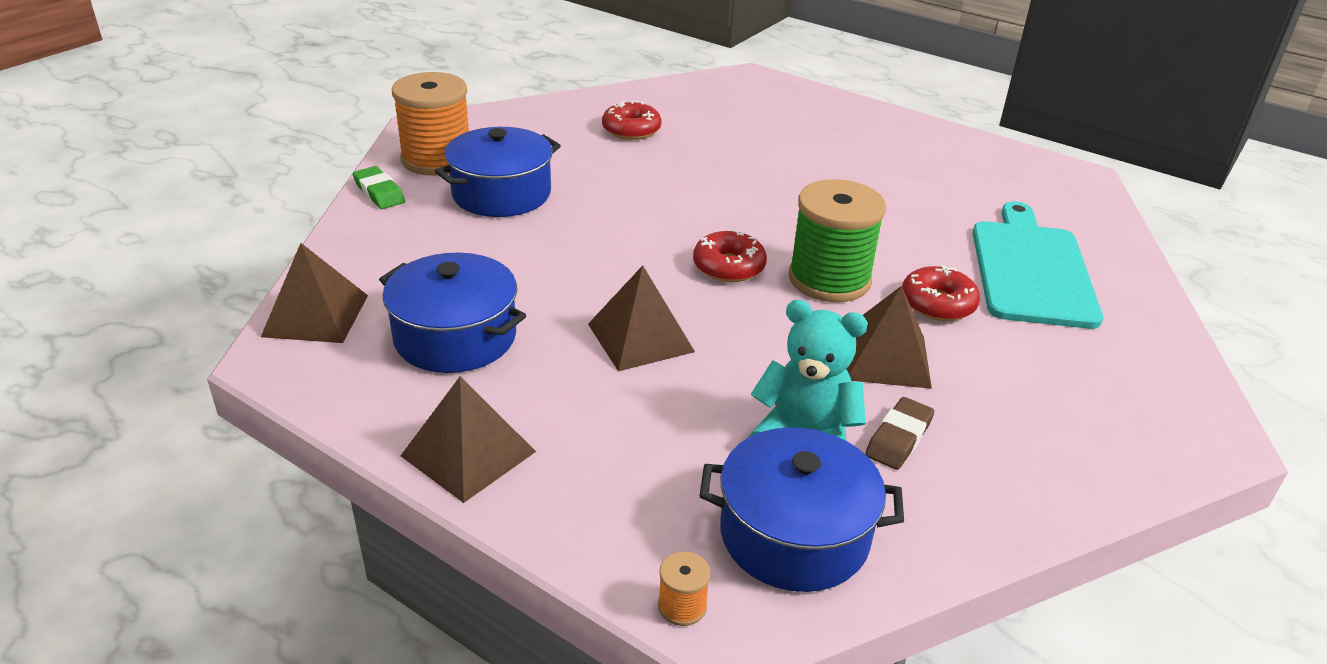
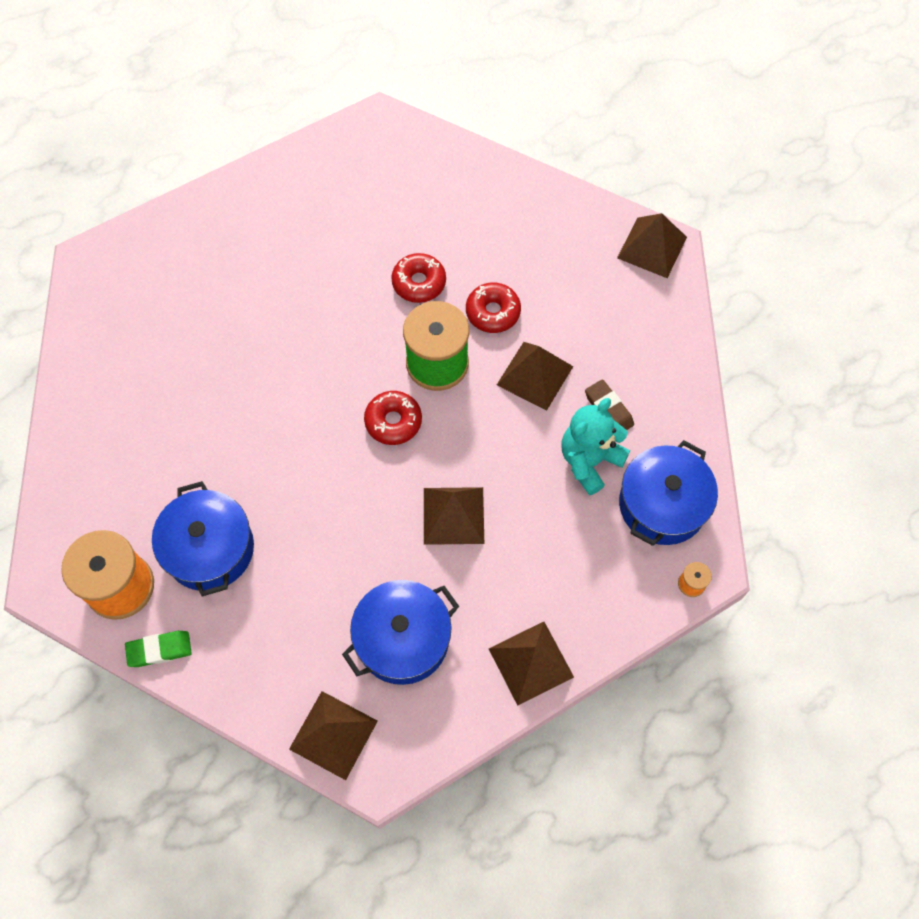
camera: 65 degrees left, 30 degrees up
(631, 130) = (145, 405): red donut -> red donut (419, 283)
(1031, 269) = (479, 232): turquoise cutting board -> none
(1193, 420) = (652, 247): none -> brown pyramid

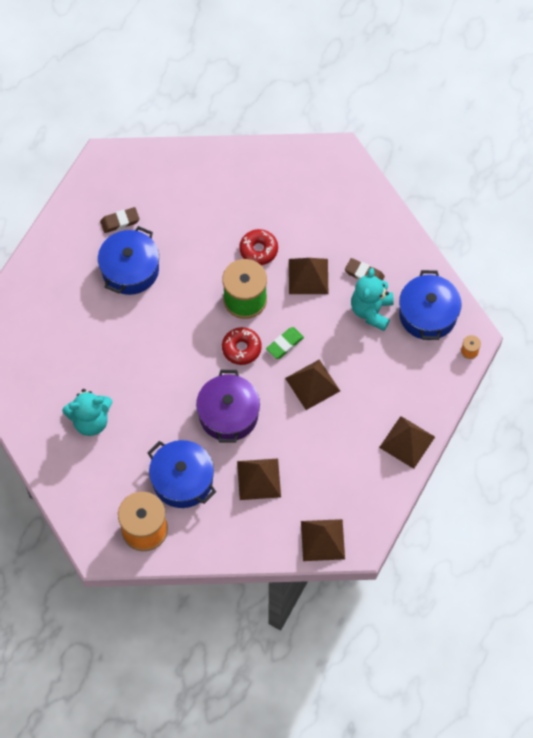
camera: 30 degrees left, 0 degrees up
(153, 412) = (90, 420): none -> turquoise teddy bear
(159, 650) = (193, 550): green eraser -> green eraser (285, 344)
(322, 496) = (228, 414): none -> purple pot
(349, 198) = (120, 221): none -> brown eraser
(403, 639) = (328, 468): blue pot -> blue pot (130, 269)
(419, 283) = (201, 254): red donut -> none
(652, 247) = (330, 158): brown pyramid -> brown pyramid (258, 479)

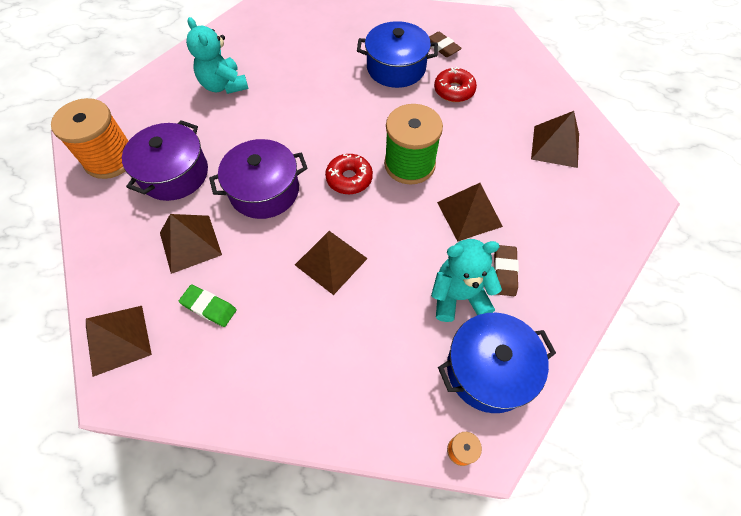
camera: 70 degrees right, 5 degrees down
(182, 480) = (174, 174): blue pot -> purple pot
(258, 250) = (475, 159): red donut -> red donut (454, 90)
(285, 344) = (372, 217): green eraser -> green eraser (209, 307)
(407, 442) = (285, 404): brown pyramid -> brown pyramid (555, 146)

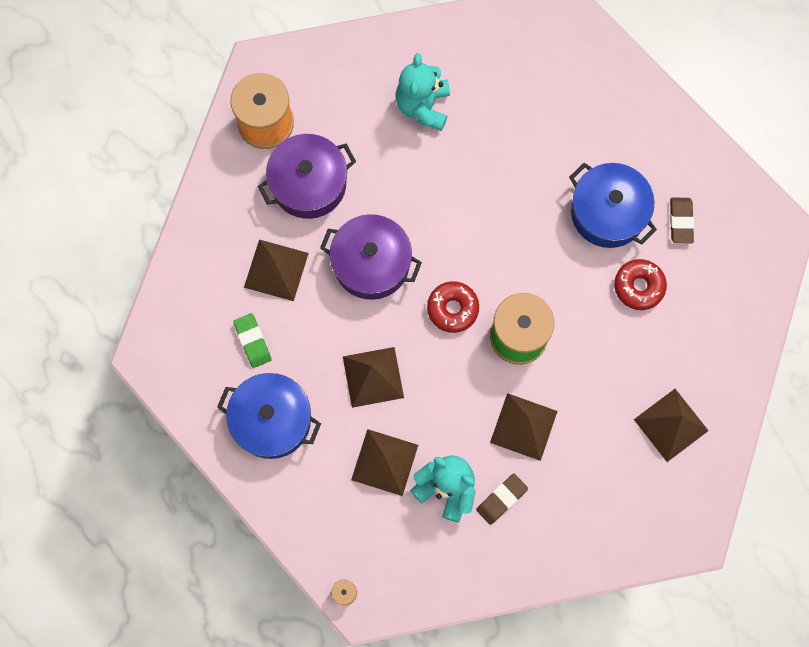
camera: 40 degrees right, 15 degrees up
(118, 340) = (172, 316): brown pyramid -> brown pyramid (384, 462)
(489, 369) = (415, 559): blue pot -> blue pot (272, 420)

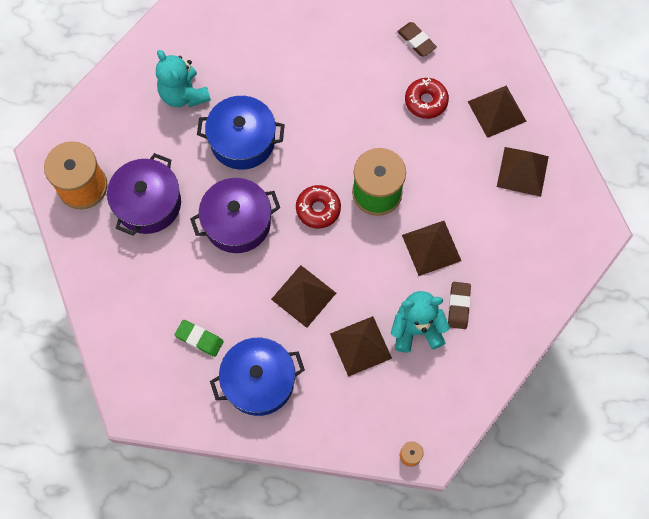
camera: 40 degrees left, 5 degrees down
(276, 270) = (174, 278): brown pyramid -> brown pyramid (496, 111)
(608, 212) = (365, 70): blue pot -> blue pot (242, 140)

